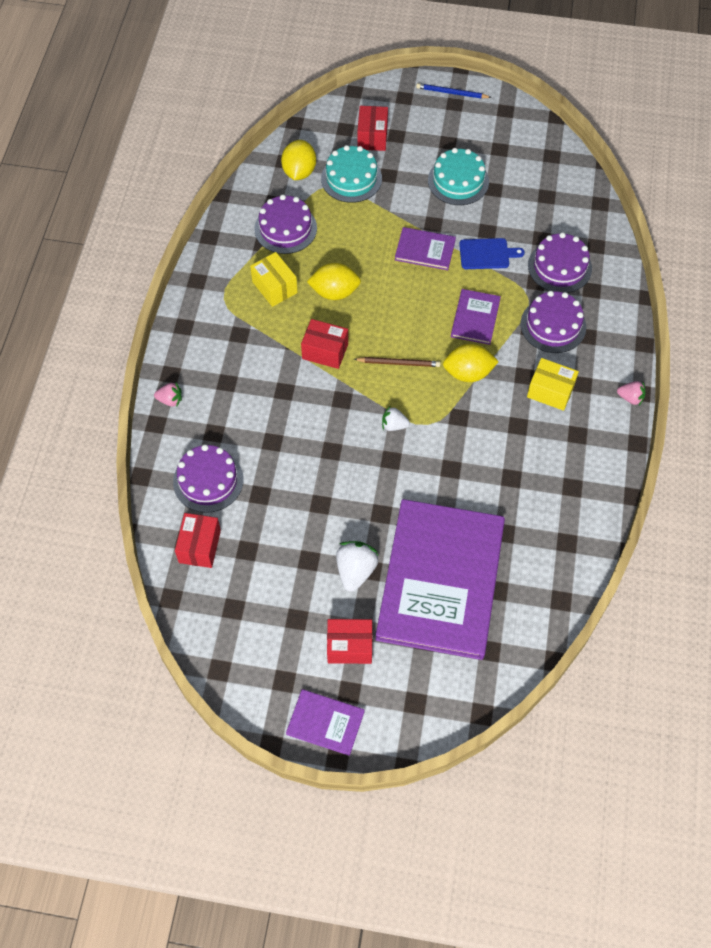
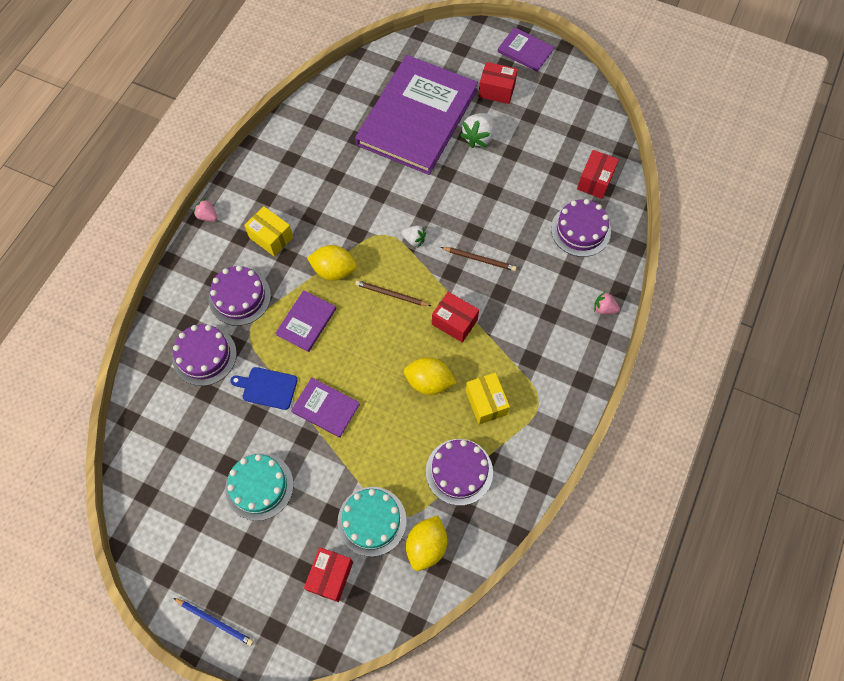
camera: 165 degrees left, 5 degrees up
(315, 421) = (479, 259): none -> brown pencil

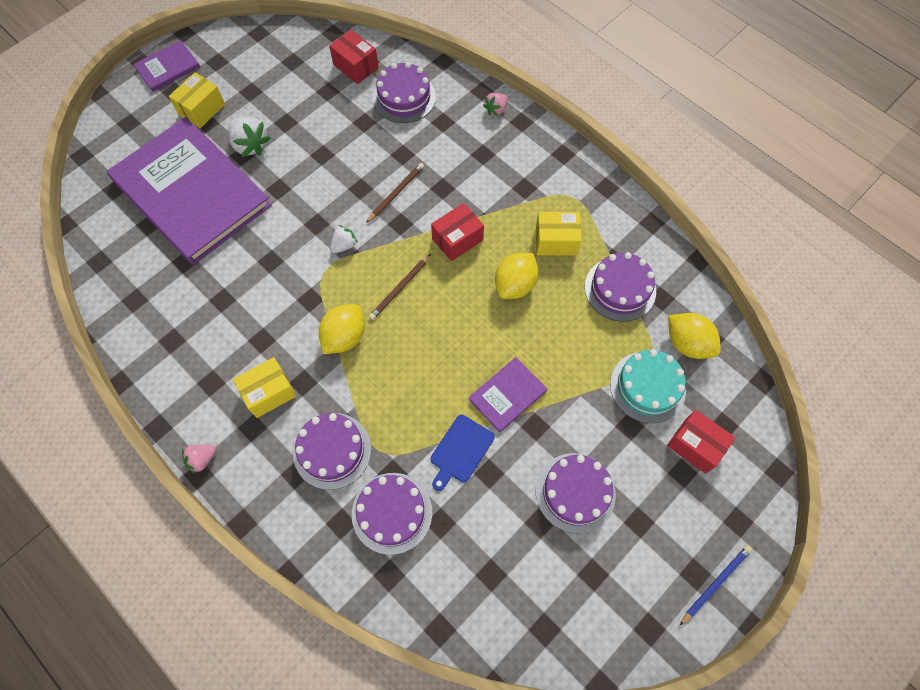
camera: 70 degrees left, 0 degrees up
(259, 486) = (575, 492): turquoise cake -> purple cake
(306, 321) = (395, 385): purple book -> none
(496, 90) = (202, 109): red box -> yellow box

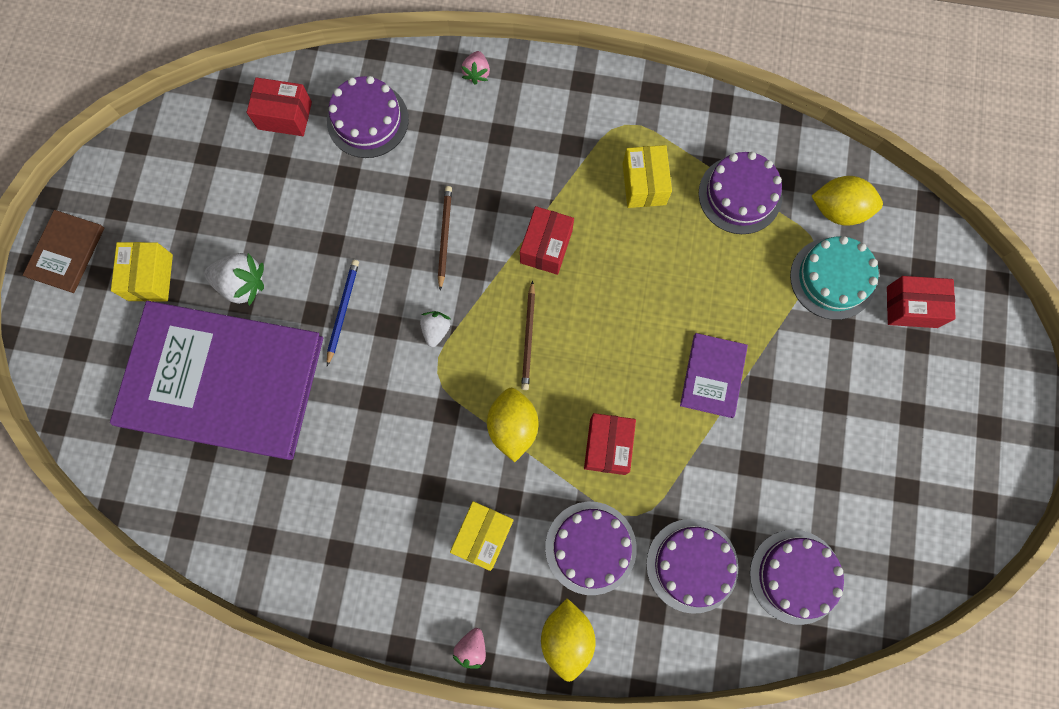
camera: 35 degrees left, 10 degrees up
(168, 68) = (66, 252): purple book -> brown book
(397, 392) = (607, 446): none -> red box
(460, 451) = (710, 461): blue cutting board -> none
(515, 285) = (638, 257): yellow lemon -> yellow lemon (566, 637)
(556, 241) = (644, 184): yellow box -> yellow box turned 60 degrees counterclockwise
(575, 492) = (839, 426): purple cake -> purple cake (795, 576)
(715, 583) = (1011, 423): blue pencil -> blue pencil (343, 311)

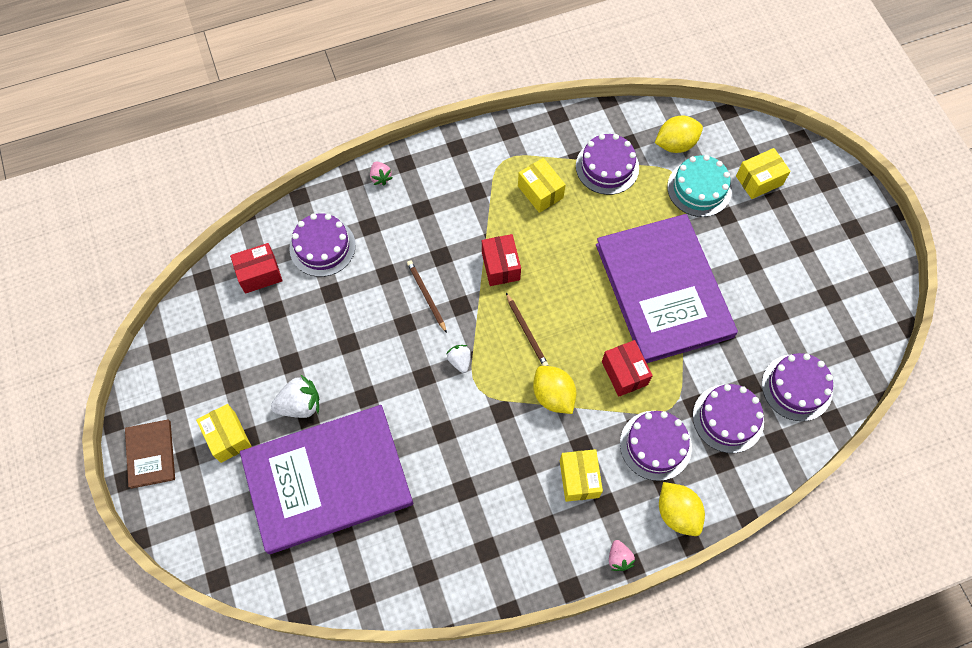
camera: 30 degrees left, 10 degrees down
(343, 311) = (385, 383): blue pencil -> none
(713, 376) = (663, 290): purple book -> purple book, size x2.37
(911, 307) = (759, 180): red box -> yellow box

